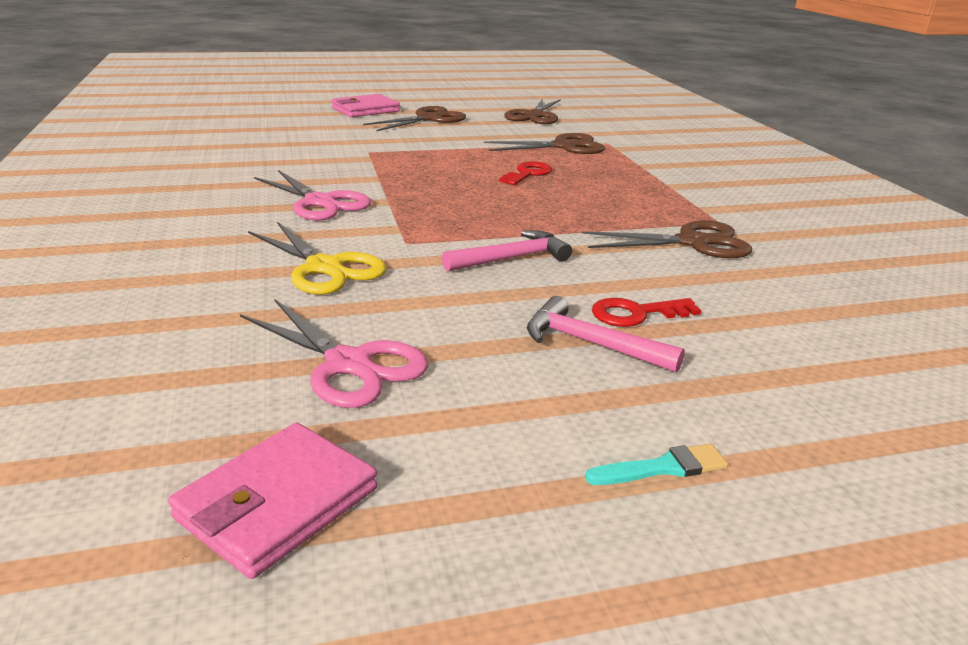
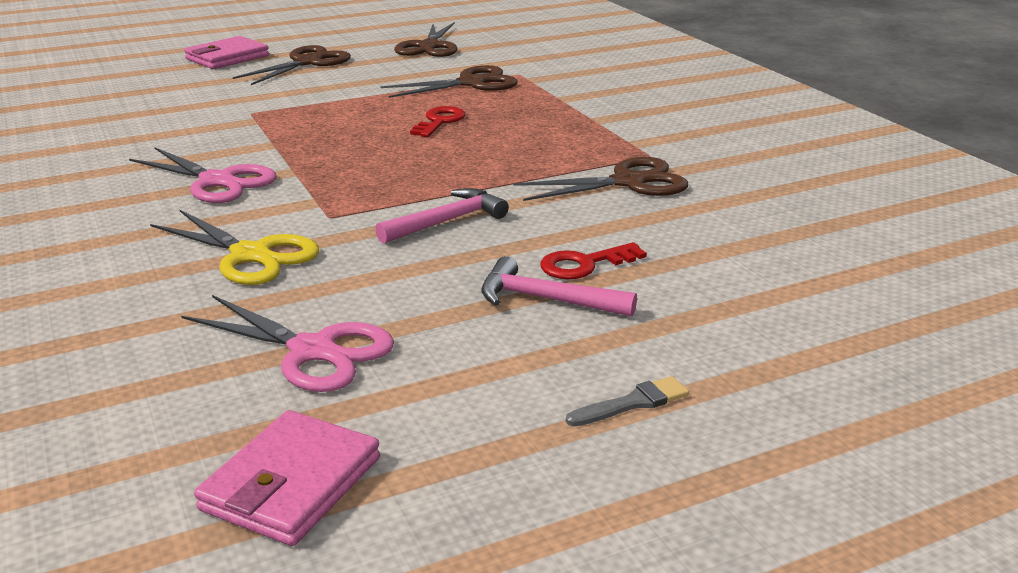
camera: 10 degrees left, 0 degrees up
(663, 467) = (633, 403): turquoise brush -> grey brush

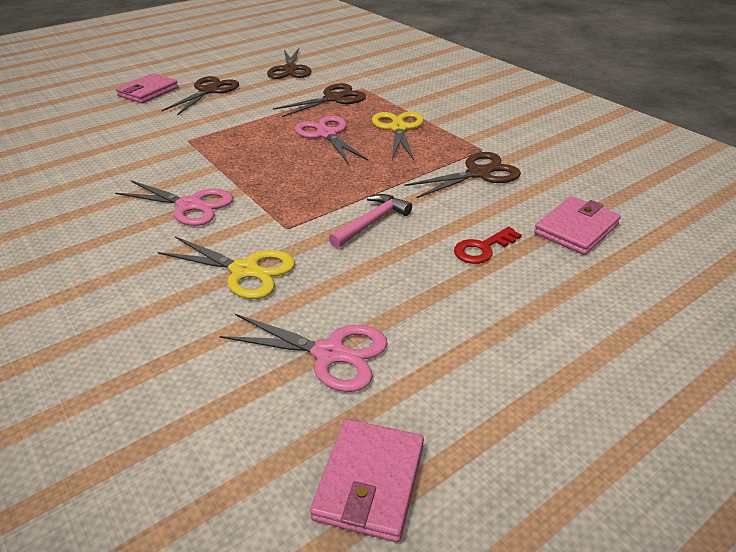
camera: 10 degrees left, 10 degrees up
(439, 121) = (326, 134): red key -> pink scissors
(543, 123) = (398, 128): none -> yellow scissors
(545, 299) = (471, 283): pink hammer -> none
(633, 403) = (571, 366): grey brush -> none
(733, 256) = (576, 229): none -> pink wallet

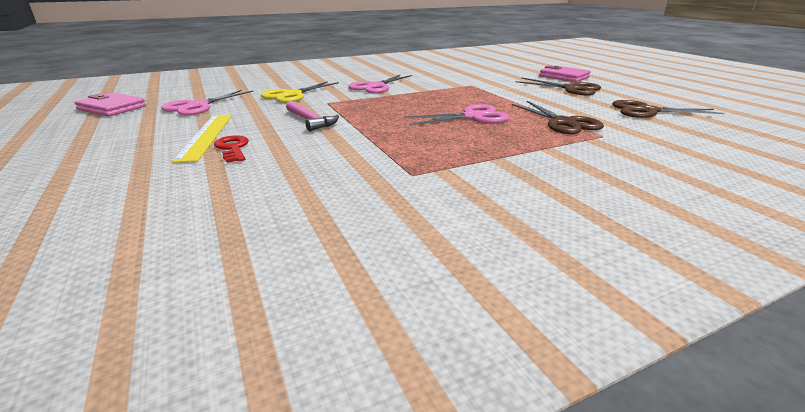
camera: 100 degrees right, 10 degrees down
(398, 128) = (482, 142): yellow scissors -> none
(457, 283) = (206, 136): none -> yellow ruler
(478, 173) = (356, 164): brown scissors -> none
(576, 229) = (206, 190): pink wallet -> none

